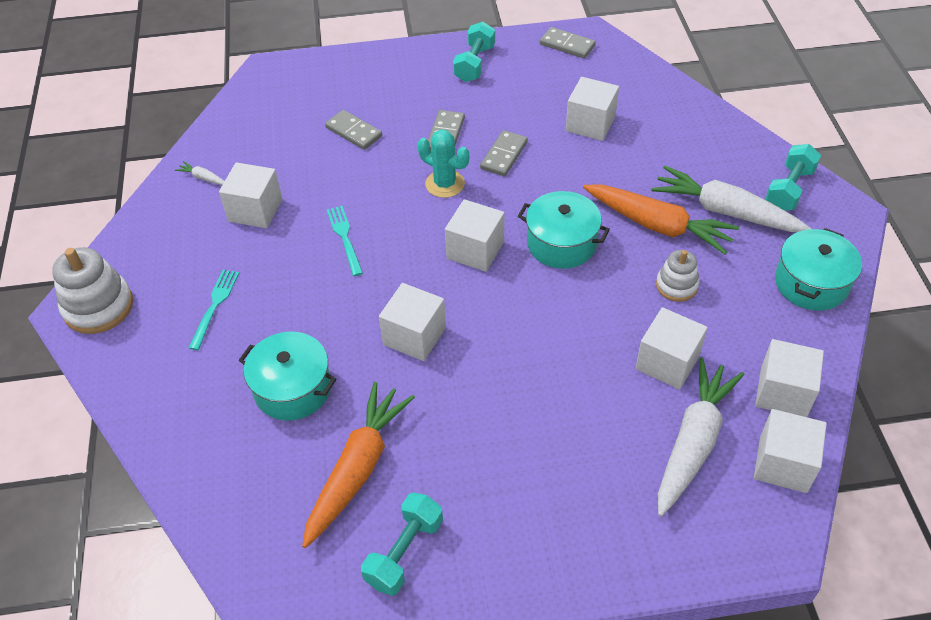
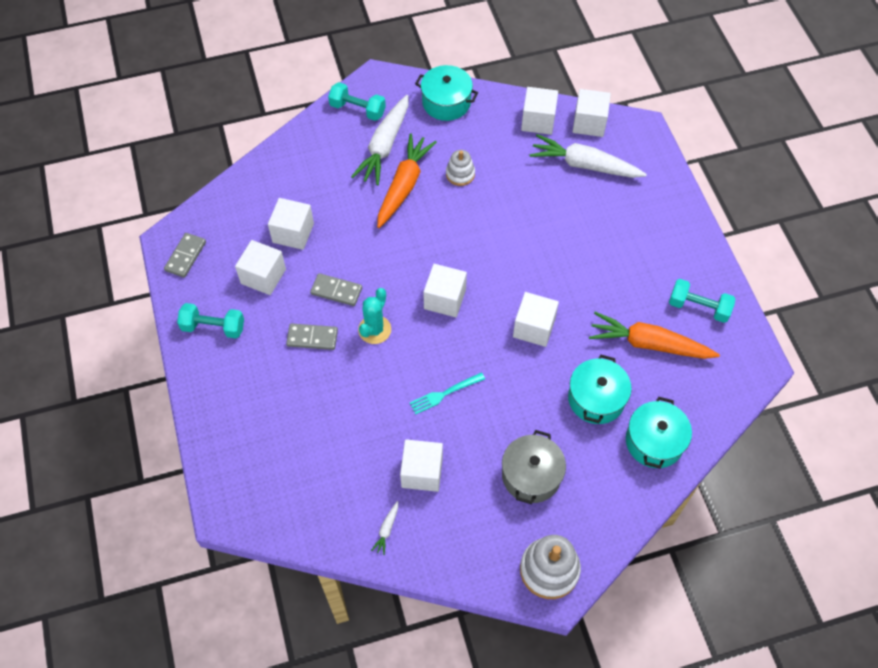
camera: 100 degrees left, 10 degrees up
(215, 305) = (531, 475): turquoise fork -> grey pot
(354, 132) = (314, 412): grey domino -> none
(561, 243) = (430, 244): turquoise pot -> turquoise pot (654, 441)
(667, 362) = (527, 178): white cube -> white cube (263, 276)

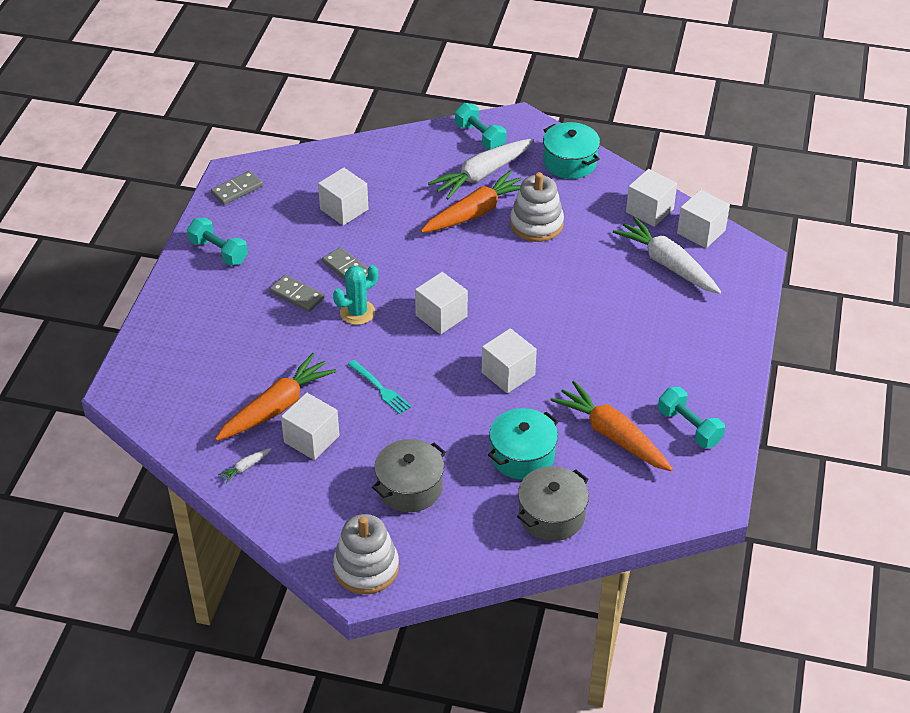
camera: 30 degrees right, 15 degrees down
(263, 276) = (291, 231): white cube -> none
(372, 457) = (276, 407): none -> orange carrot
(444, 394) = (381, 389): turquoise fork -> turquoise fork turned 135 degrees counterclockwise
(460, 174) = (536, 224): white stacking toy -> white stacking toy, size x1.66
(654, 441) = (551, 515): turquoise pot -> grey pot

